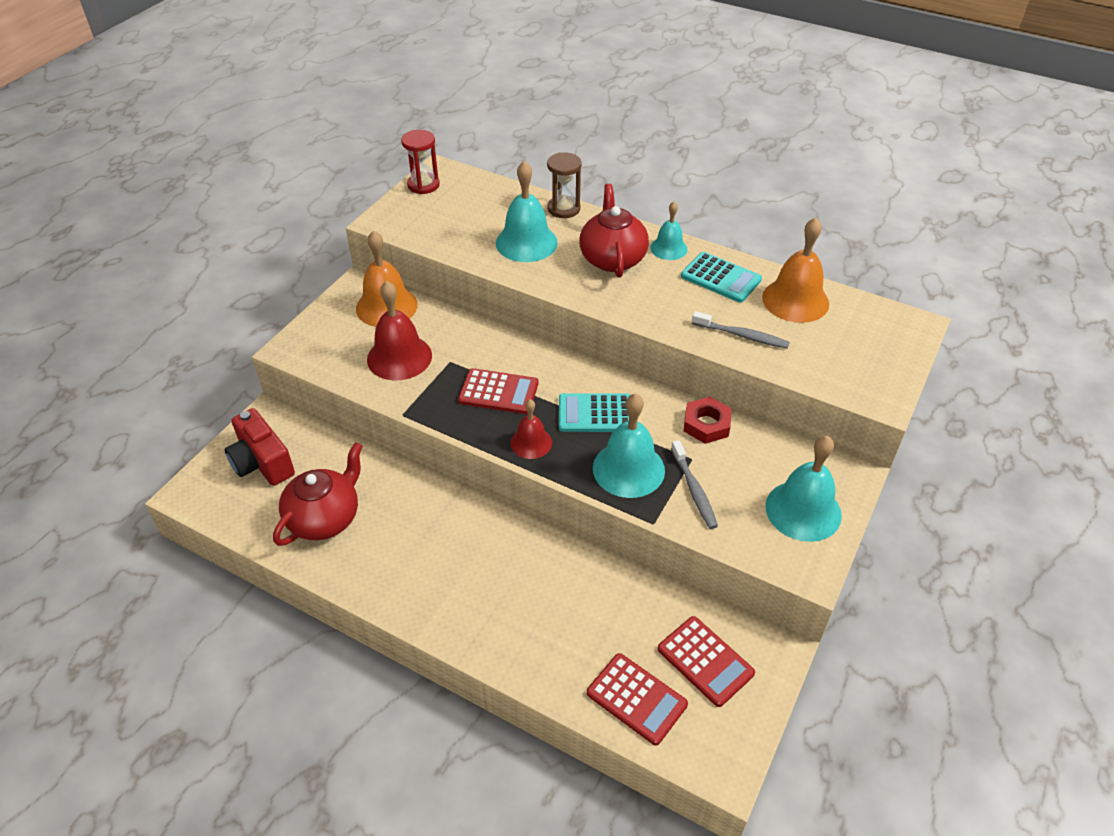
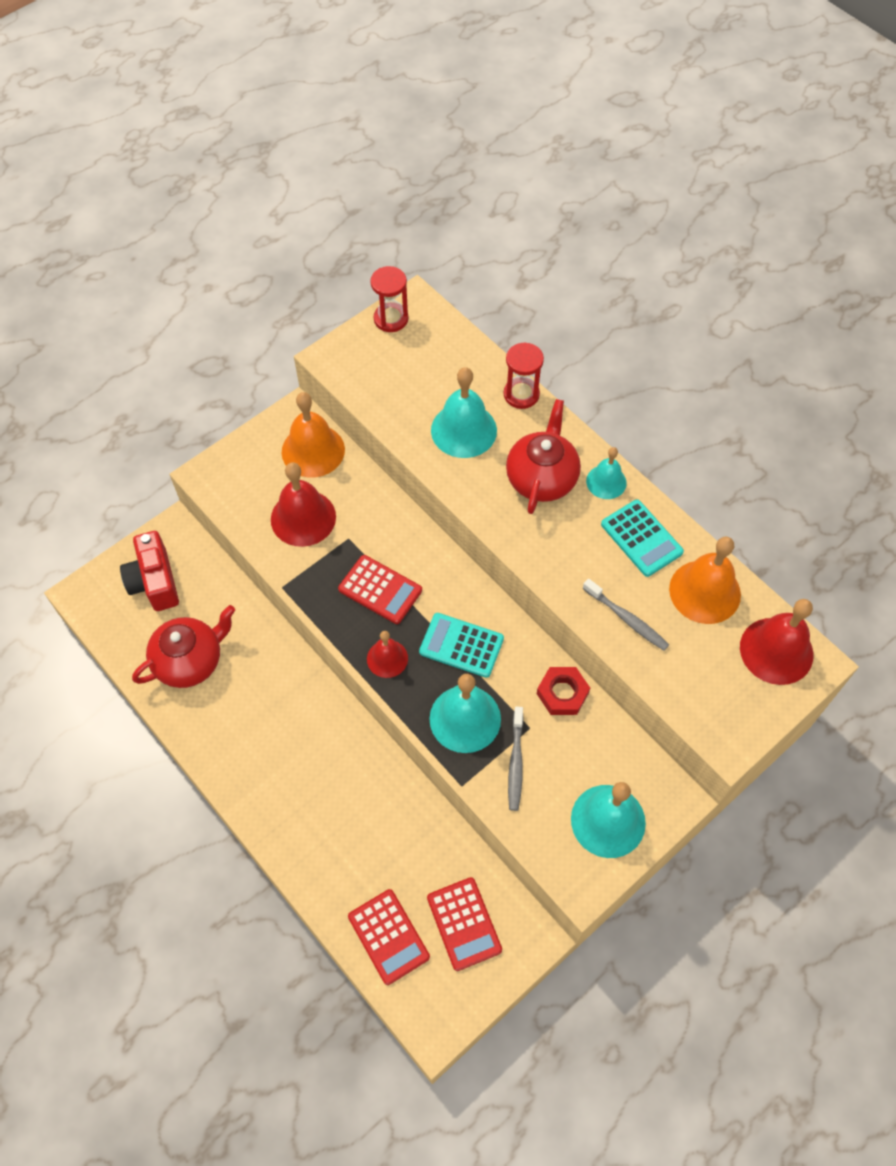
camera: 20 degrees right, 15 degrees up
(564, 209) = (521, 394): brown hourglass -> red hourglass
(879, 324) = (776, 650): none -> red bell

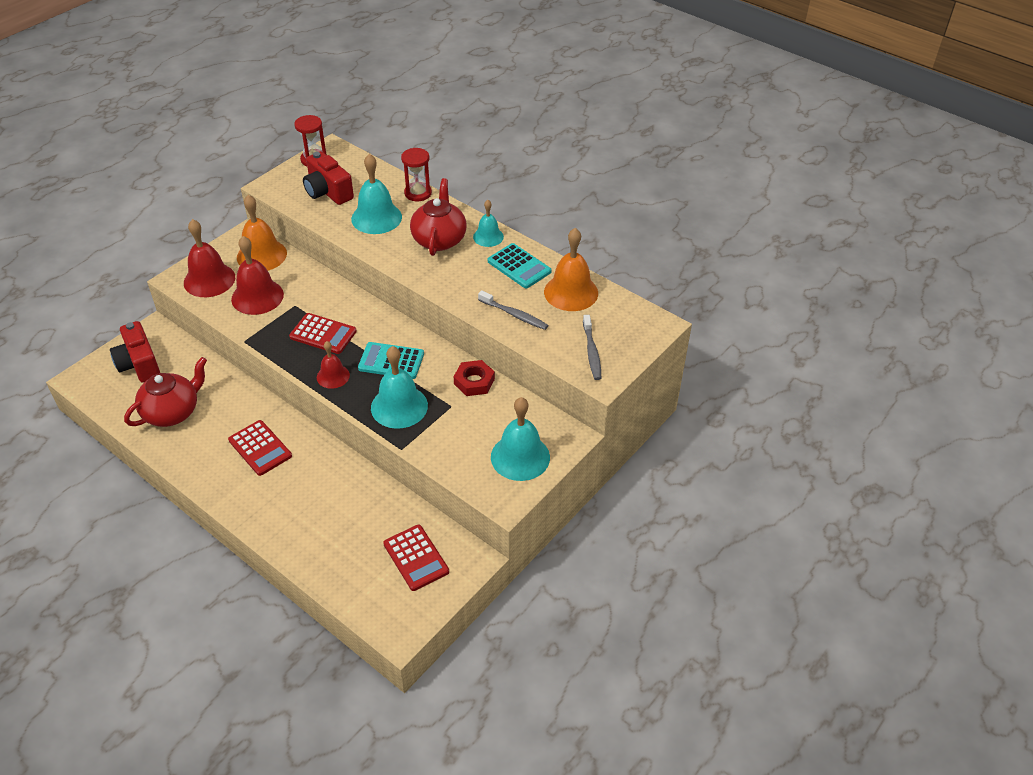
camera: 10 degrees left, 15 degrees down
(388, 936) = (354, 575): red calculator -> red calculator (260, 448)
(404, 377) = (328, 192): none -> red camera
(515, 762) = (442, 429): grey toothbrush -> grey toothbrush (592, 352)
(776, 650) = (629, 321): red bell -> red bell (209, 280)

